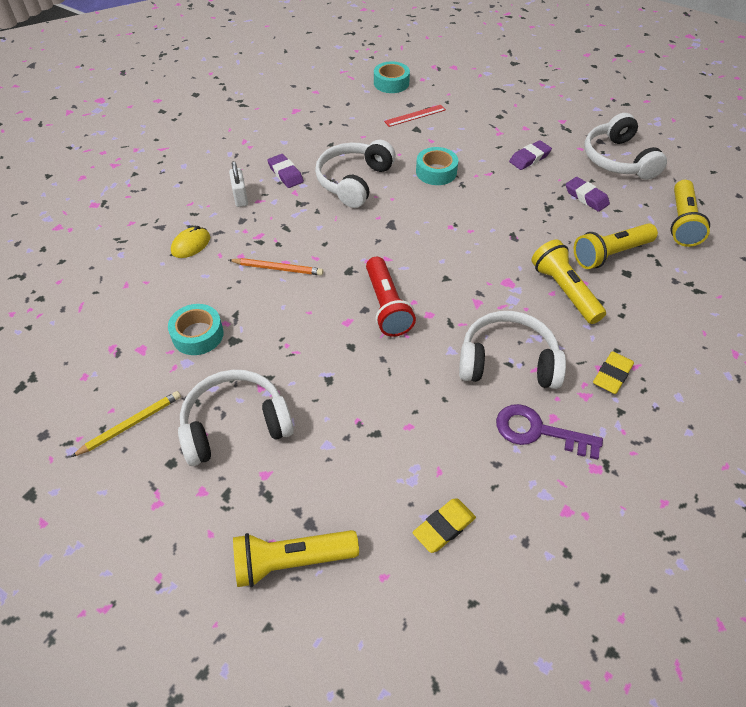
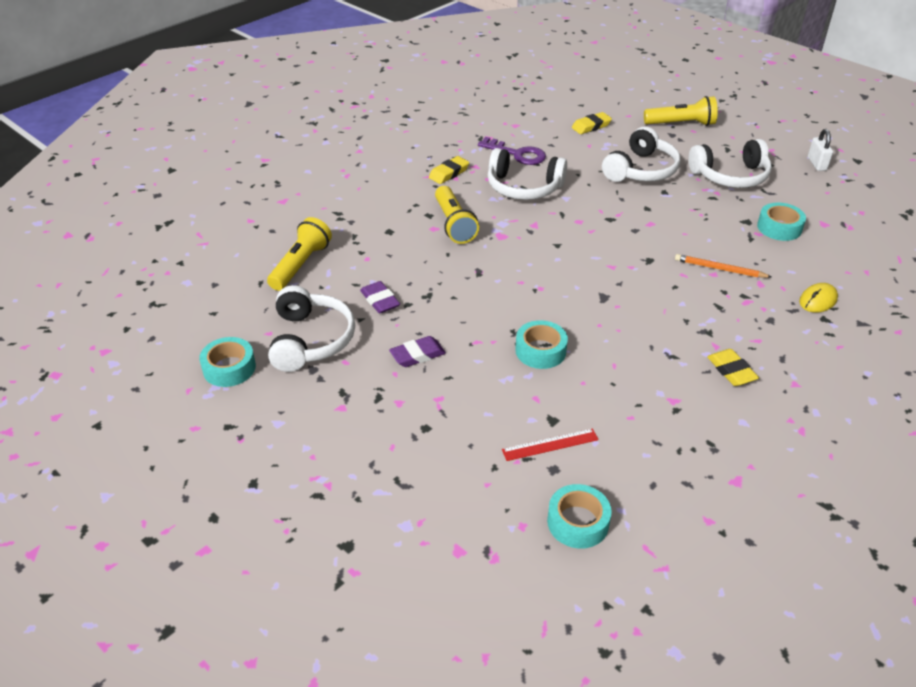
camera: 170 degrees left, 10 degrees down
(130, 425) = (808, 183): yellow pencil -> none
(240, 197) = (780, 346): white padlock -> white padlock (817, 164)
(285, 174) = (731, 371): purple eraser -> yellow eraser
(353, 181) = (644, 350): white headphones -> white headphones (641, 170)
(386, 306) = (615, 230): red flashlight -> none
(610, 254) = (393, 246): yellow flashlight -> none
(659, 135) = (229, 368): none -> turquoise tape

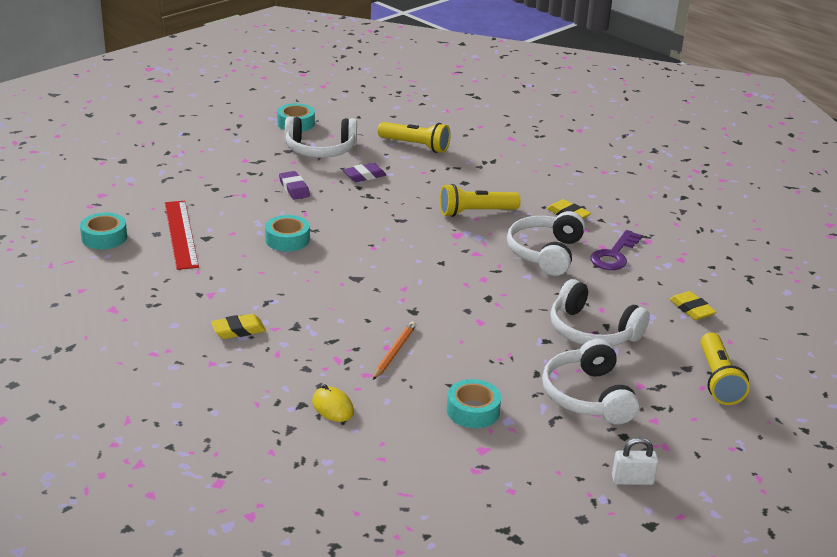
camera: 90 degrees right, 10 degrees down
(550, 445) = (180, 234): red ruler -> red ruler, size x1.73

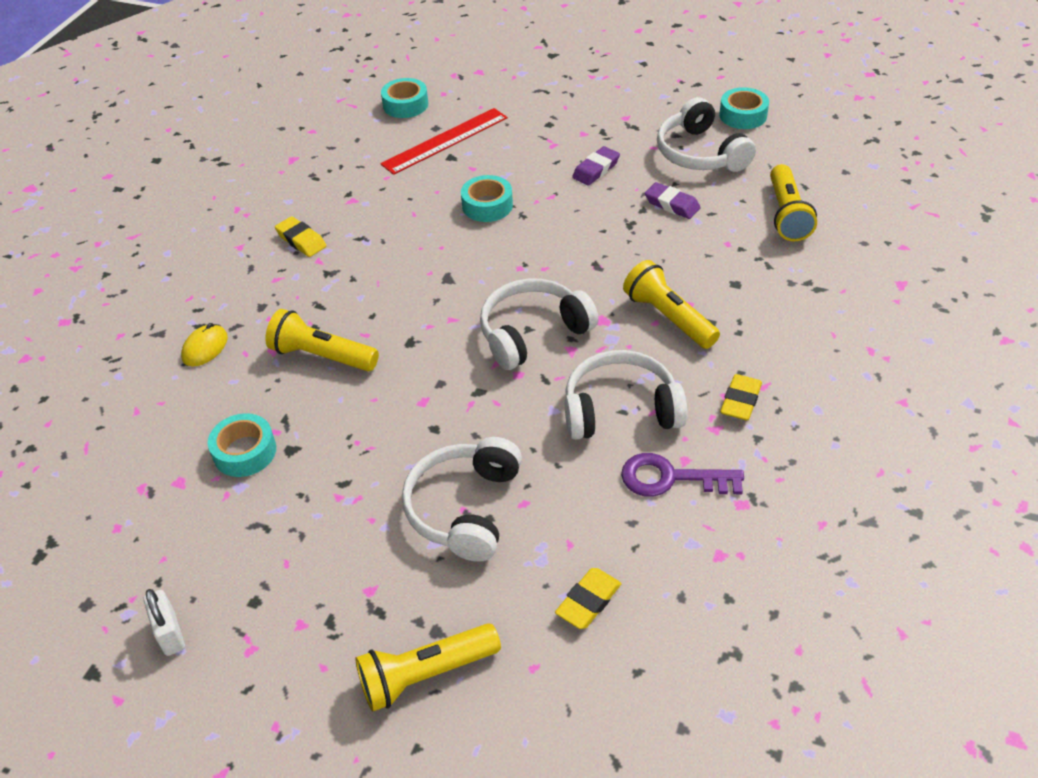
camera: 70 degrees right, 15 degrees up
(394, 352) = (322, 356): orange pencil -> yellow flashlight
(587, 396) = (319, 543): white headphones -> white headphones (533, 333)

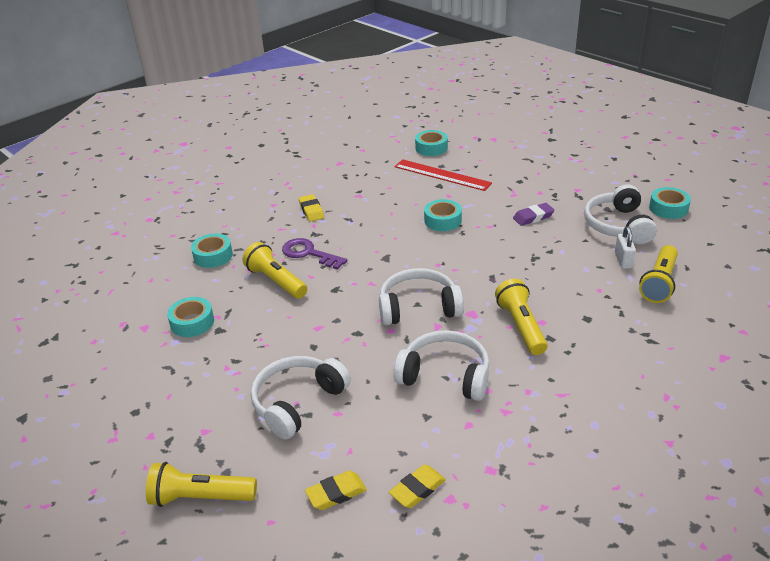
camera: 25 degrees right, 10 degrees down
(170, 633) = (77, 412): white padlock -> white padlock (623, 260)
(205, 348) = (213, 256): yellow mouse -> turquoise tape
(445, 141) = (442, 175): red ruler -> red ruler turned 45 degrees clockwise
(671, 478) = (450, 433): purple key -> purple key (309, 253)
(672, 204) = (574, 253): purple eraser -> none
(740, 401) = (537, 399): yellow eraser -> yellow eraser (417, 489)

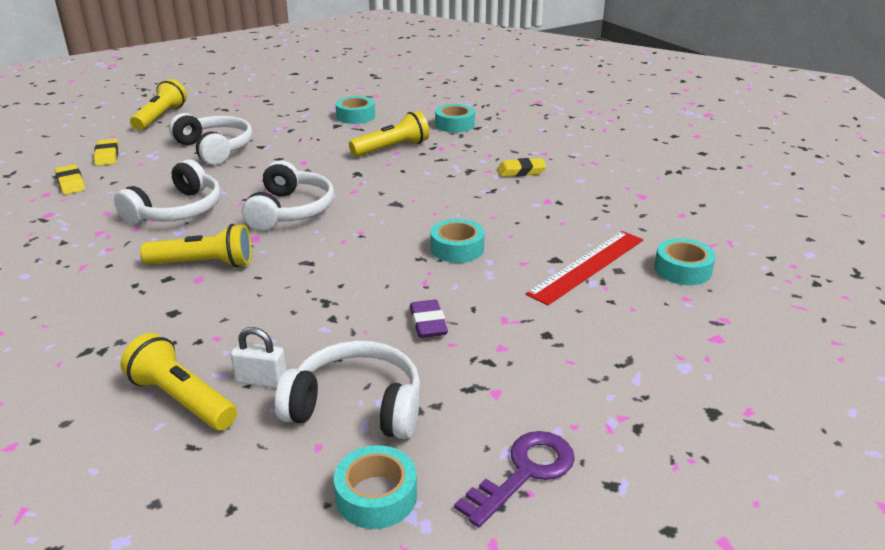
camera: 100 degrees right, 5 degrees down
(309, 253) = (431, 165): purple key -> purple key (524, 472)

